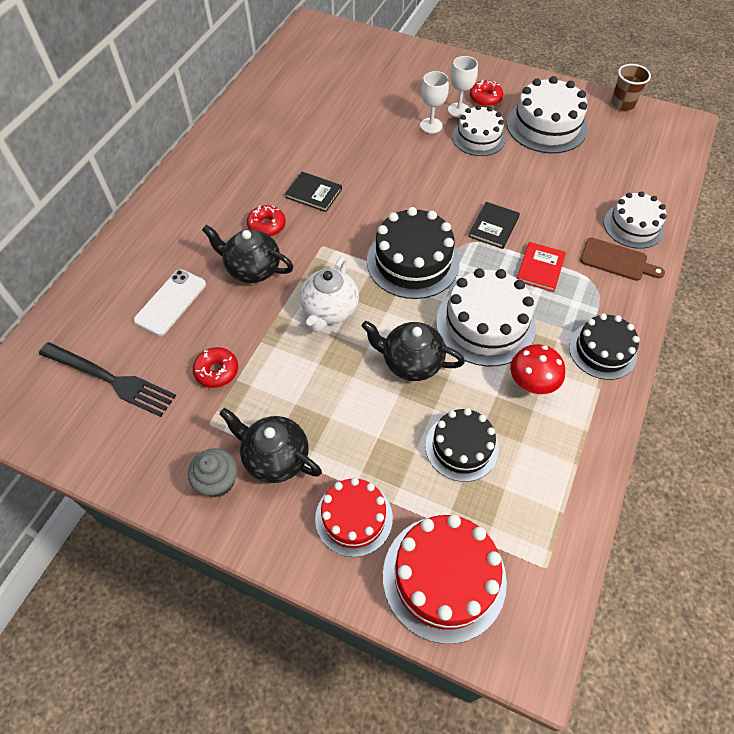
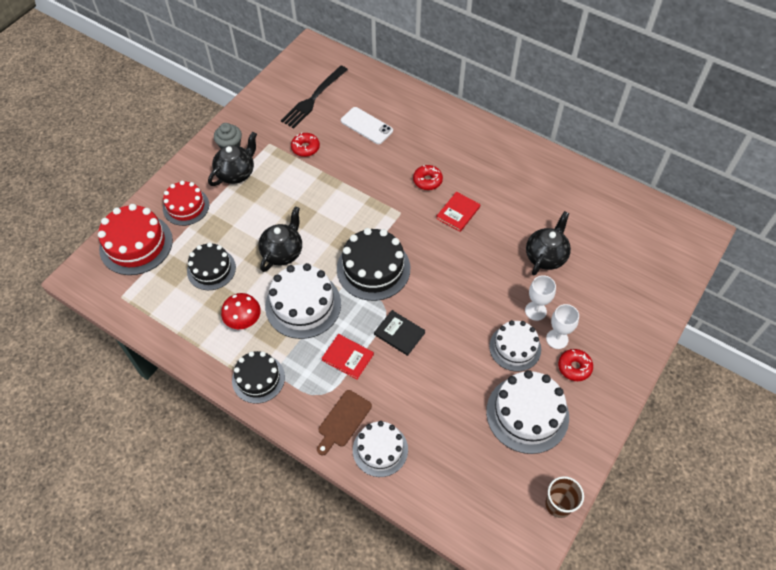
camera: 100 degrees right, 0 degrees up
(253, 269) = (386, 170): black teapot -> black teapot (546, 256)
(314, 193) = (458, 213): black book -> red book
(329, 310) = (339, 211): white teapot -> none

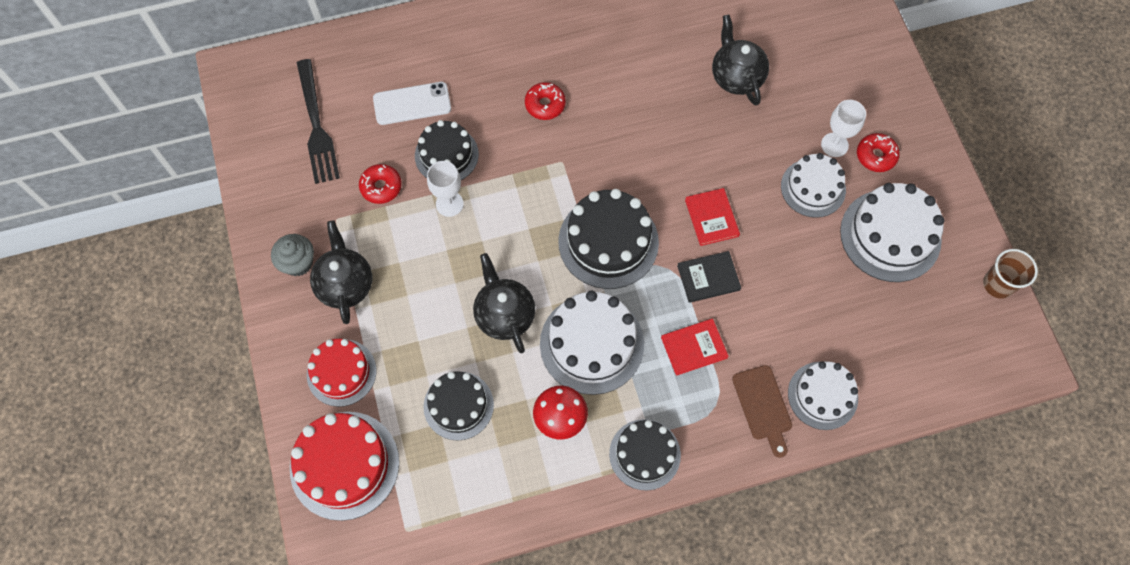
camera: 50 degrees left, 10 degrees up
(352, 161) = (446, 155): none -> black cake
(458, 213) = (613, 110): red book -> red book (711, 218)
(535, 311) = (789, 137): white goblet -> white goblet (449, 204)

